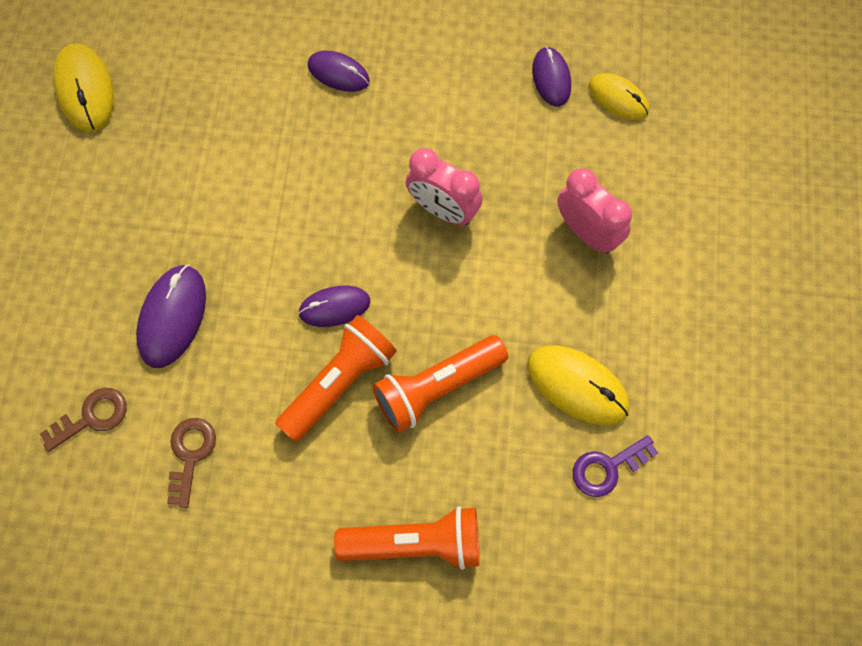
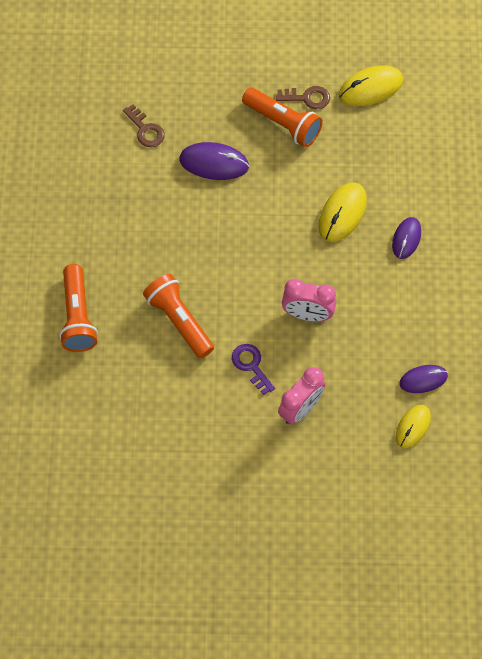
camera: 85 degrees right, 5 degrees down
(190, 455) = (125, 186): brown key -> brown key (307, 98)
(334, 307) = (229, 255): purple mouse -> none
(339, 382) = (178, 263): orange flashlight -> orange flashlight (283, 124)
(443, 210) = (307, 314): pink clock -> pink clock turned 105 degrees counterclockwise
(577, 386) = (187, 407): yellow mouse -> yellow mouse (342, 213)
(608, 468) = (132, 427): purple key -> purple key (251, 365)

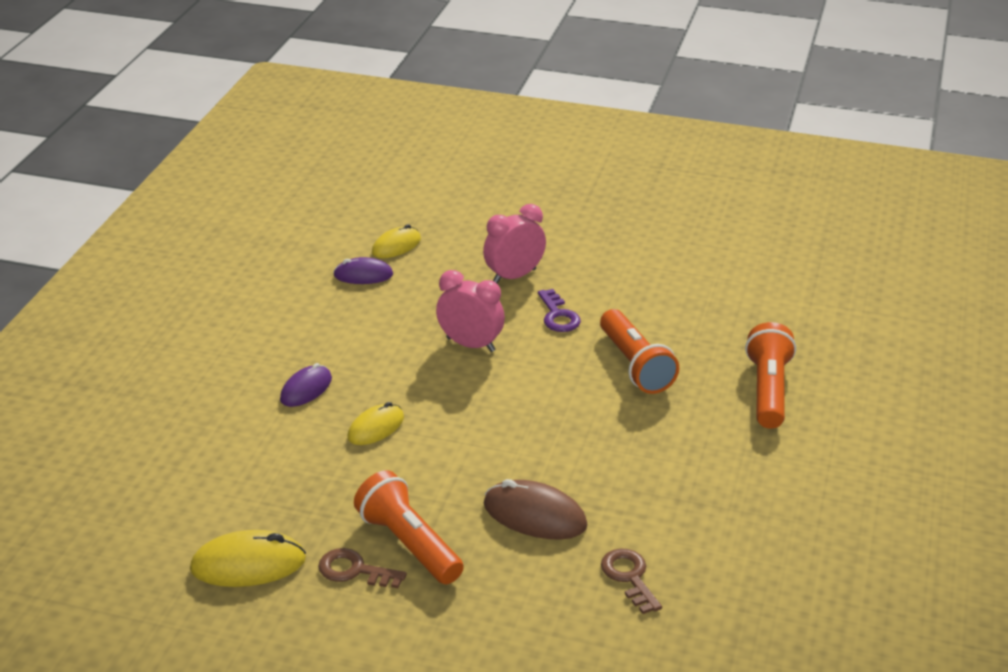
camera: 165 degrees left, 30 degrees down
(214, 163) = (534, 515): purple mouse -> brown mouse
(342, 213) = (376, 428): yellow mouse -> yellow mouse, size x0.66

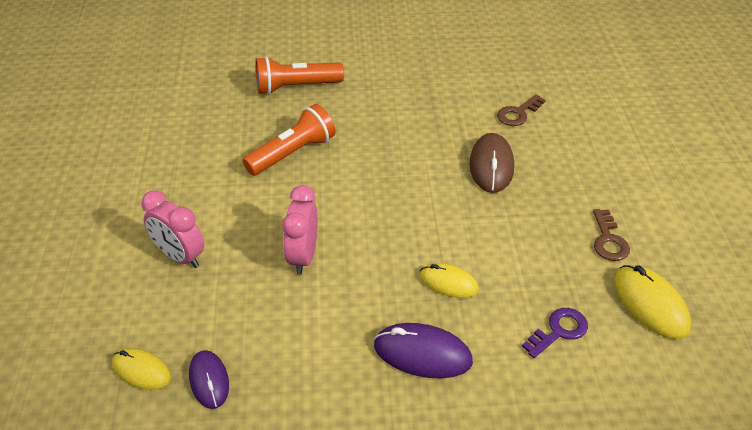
camera: 110 degrees left, 10 degrees up
(306, 389) = (422, 353): purple mouse -> purple mouse, size x1.51
(408, 544) = (563, 220): orange flashlight -> none
(558, 316) = (238, 211): purple key -> purple key (558, 331)

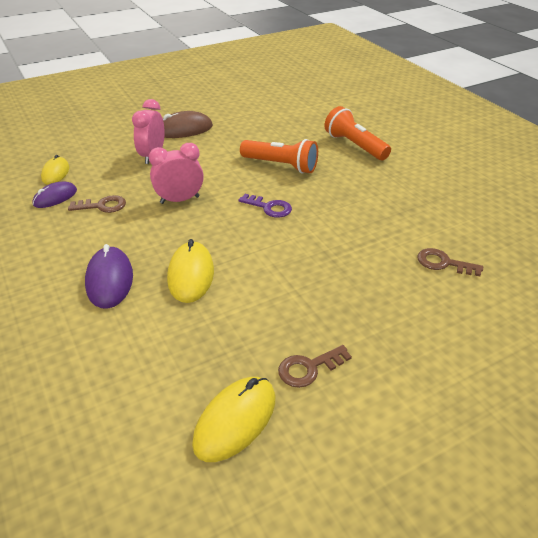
camera: 65 degrees right, 5 degrees down
(266, 332) = (102, 206): none -> brown key
(448, 283) = (191, 275): yellow mouse -> yellow mouse, size x1.51
(491, 166) = (352, 264): brown mouse -> brown mouse (184, 129)
(558, 331) = (167, 355): purple key -> purple key (269, 207)

